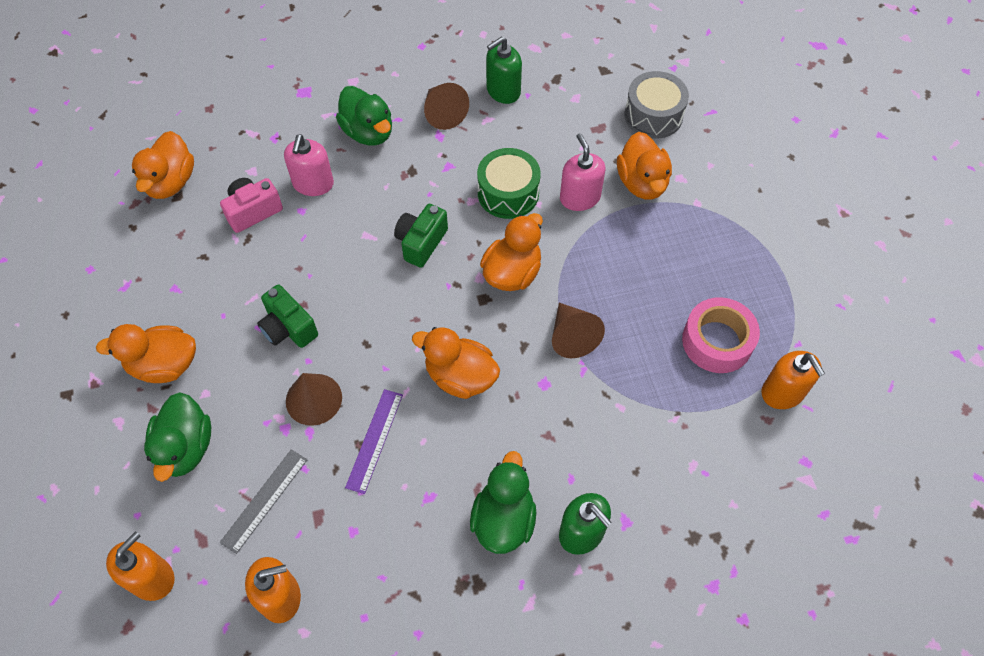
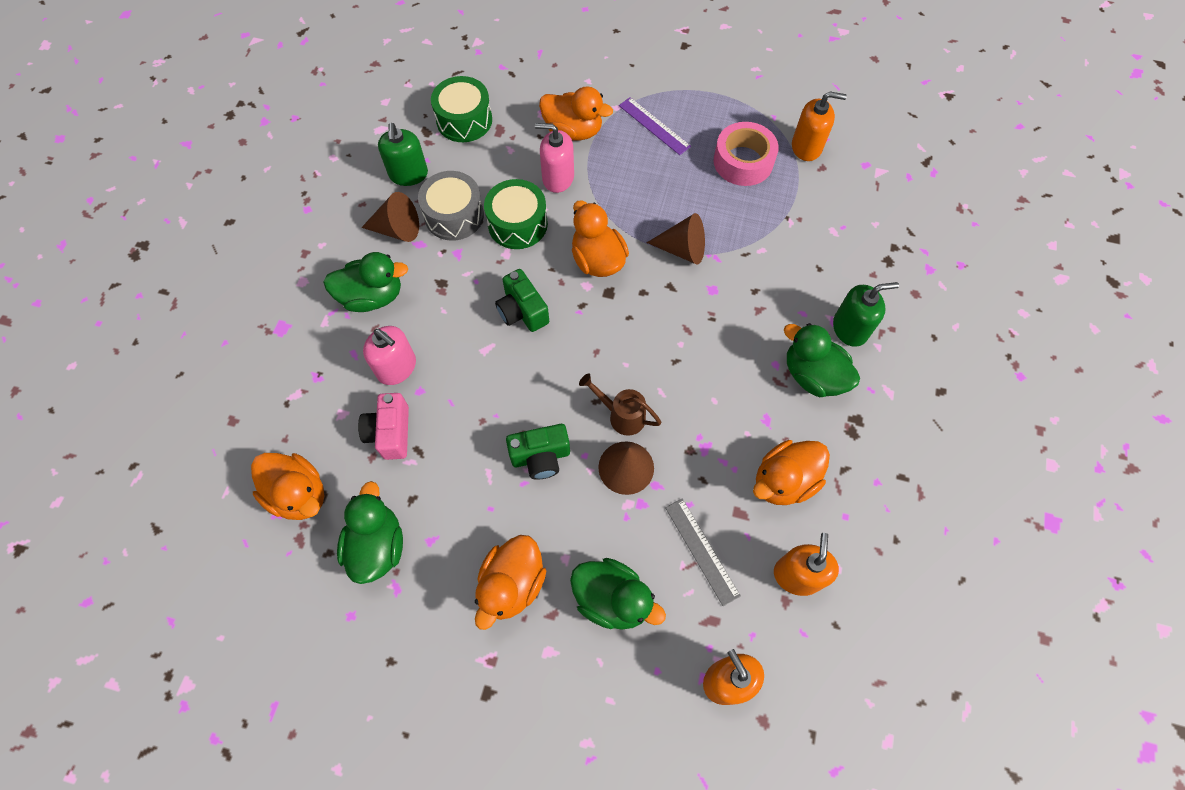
camera: 60 degrees left, 5 degrees up
(153, 255) = (377, 546): none -> green duck
(363, 371) = (621, 415): none -> brown watering can
(374, 440) = (693, 436): purple ruler -> purple ruler (654, 126)
(460, 376) = (671, 345): orange duck -> orange duck (784, 481)
(589, 98) = (464, 120): none -> green drum
(653, 115) = (514, 89): grey drum -> grey drum (454, 215)

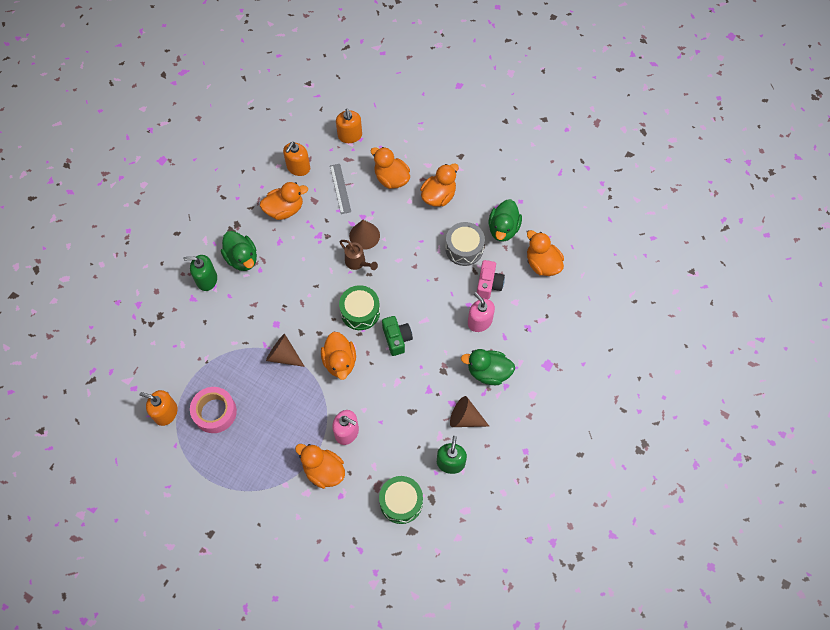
camera: 165 degrees left, 0 degrees up
(454, 215) = (425, 419): grey drum -> grey drum (464, 248)
(517, 224) = (384, 402): green drum -> green drum (360, 312)
(540, 457) = (408, 252): green camera -> none
(612, 599) = (391, 178): green duck -> orange duck
(654, 126) = (264, 460): purple ruler -> none

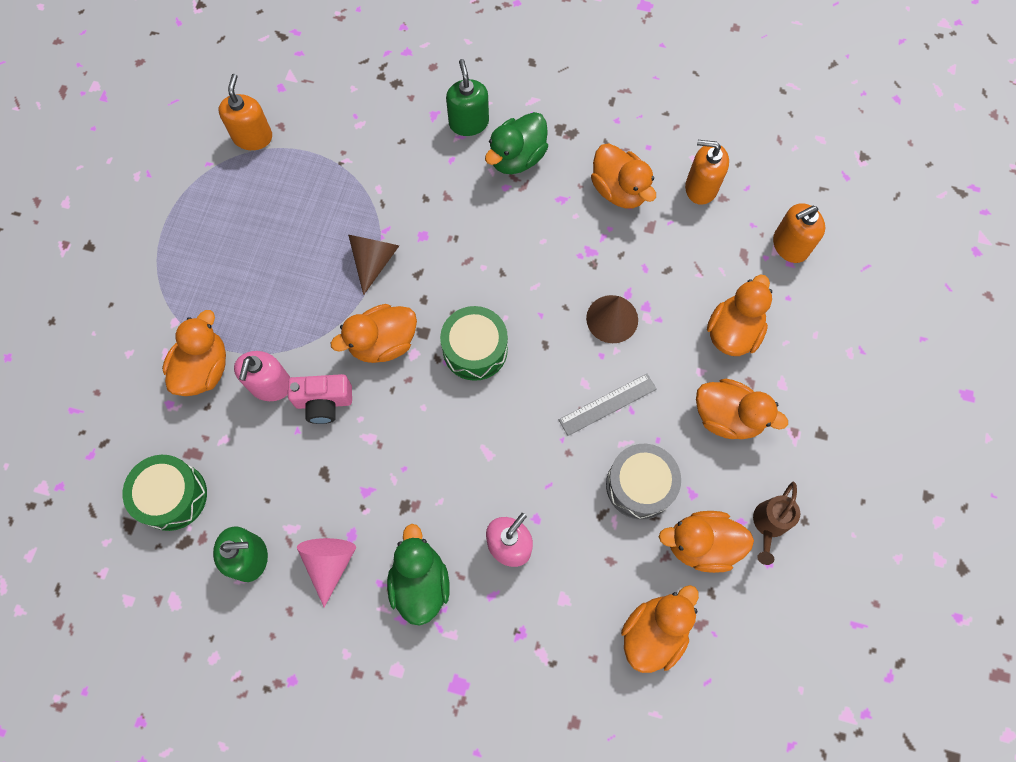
camera: 75 degrees right, 5 degrees up
(215, 412) = (266, 197): pink tape -> none
(340, 188) = (685, 259): grey ruler -> grey ruler (607, 404)
(357, 263) = (560, 322): brown watering can -> brown watering can (768, 524)
(397, 339) = (443, 418): green camera -> none
(465, 418) = (329, 563): brown cone -> pink cone
(488, 284) = (584, 544): pink camera -> pink camera (324, 402)
(503, 229) = (701, 544): green duck -> orange duck

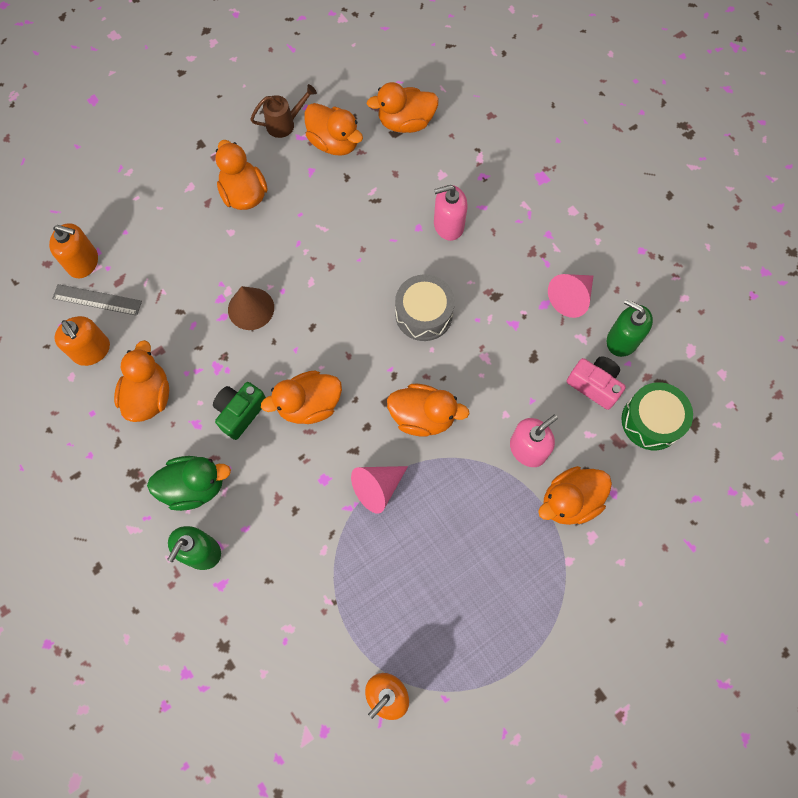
camera: 140 degrees left, 0 degrees up
(324, 402) = (498, 406): pink camera -> pink camera (594, 385)
(374, 260) = (377, 488): brown cone -> pink cone
(420, 582) = (521, 245): green duck -> none
(475, 349) = (362, 361): green drum -> none
(536, 232) = (240, 413): none -> green camera
(607, 404) = (309, 258): grey ruler -> grey ruler (97, 300)
(640, 485) = (337, 198): grey drum -> grey drum (423, 314)
(733, 332) = (183, 239): orange duck -> orange duck (309, 405)

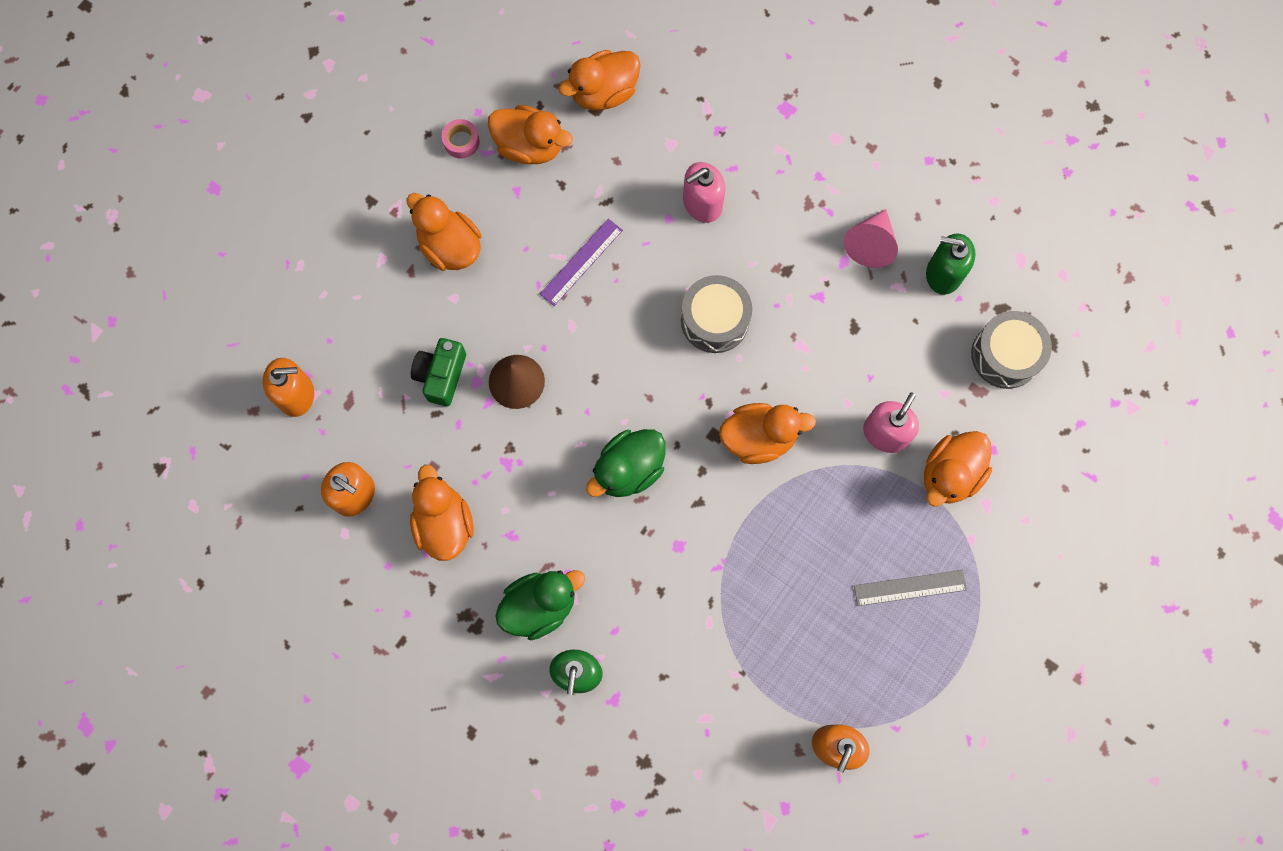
camera: 20 degrees left, 5 degrees up
(97, 300) = (333, 433): grey ruler -> grey ruler (910, 588)
(240, 413) = (555, 505): green camera -> green camera (441, 375)
(285, 124) = (461, 142): brown watering can -> pink tape
(309, 405) = (628, 469): orange duck -> green duck
(338, 237) = (581, 262): none -> purple ruler
(377, 488) = (740, 535): pink cone -> none
(594, 385) = (931, 336): pink camera -> none
(651, 421) = (1005, 355): green drum -> grey drum

